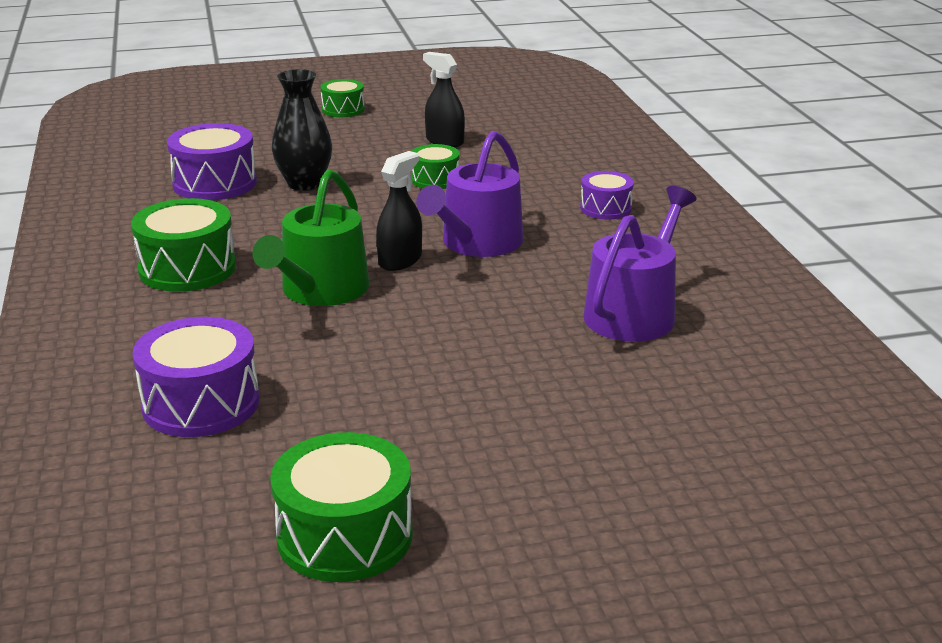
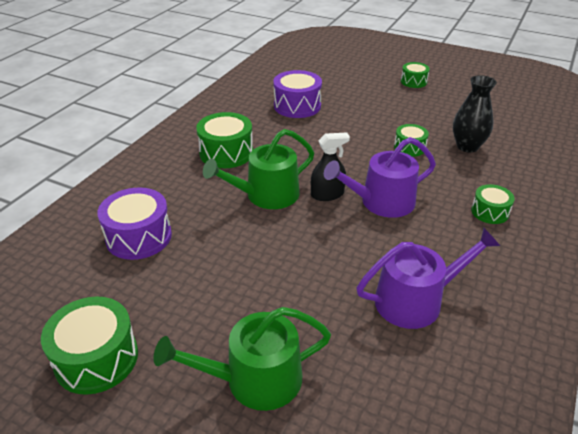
camera: 40 degrees right, 10 degrees up
(304, 184) = (338, 123): black vase -> black vase (467, 146)
(444, 141) = (446, 123): black spray bottle -> none
(565, 453) = (254, 379): none -> green watering can
(605, 208) = (490, 212): purple drum -> green drum

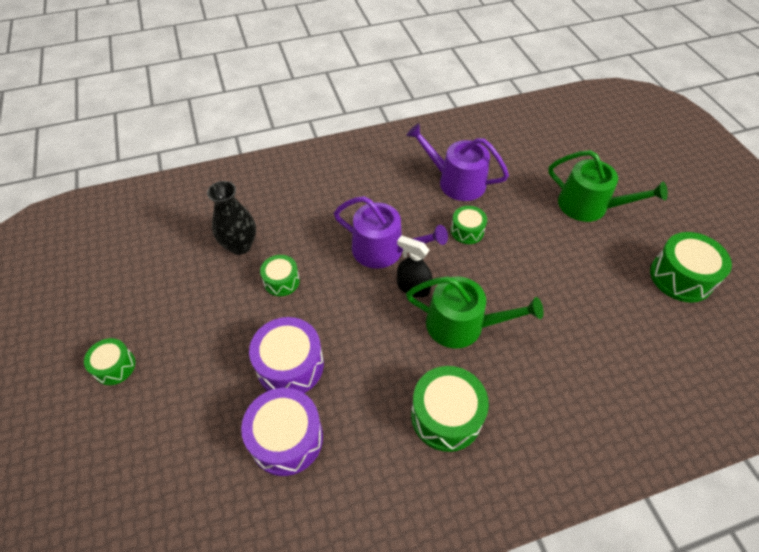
camera: 135 degrees left, 15 degrees up
(139, 237) = (606, 361): purple drum -> purple drum (290, 365)
(490, 212) = (328, 191): green drum -> green drum (467, 231)

